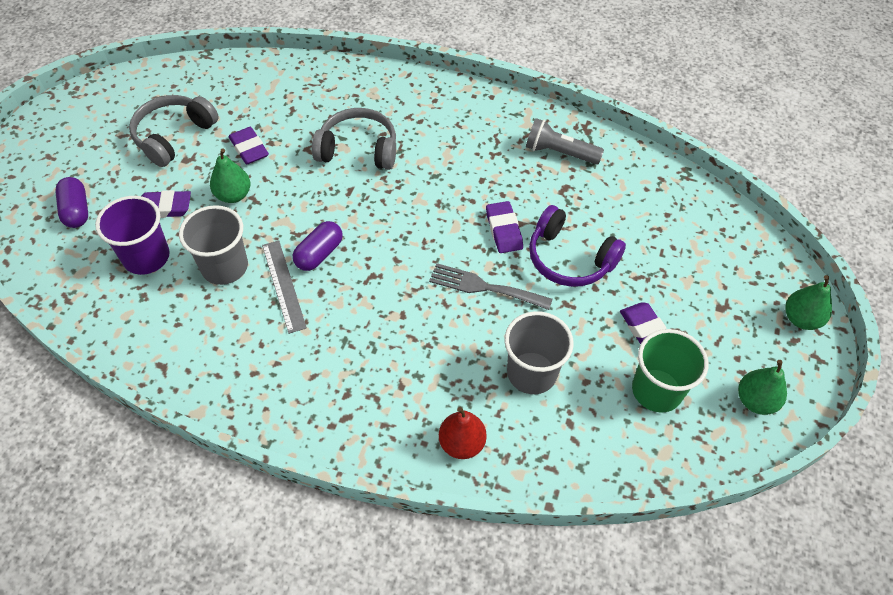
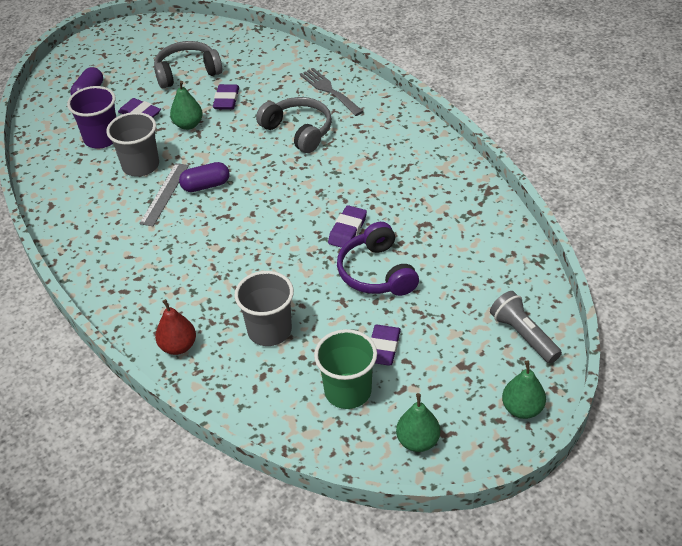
camera: 40 degrees right, 10 degrees down
(484, 287) = (294, 260): grey fork -> grey fork (329, 90)
(559, 152) = (447, 197): grey flashlight -> grey flashlight (523, 335)

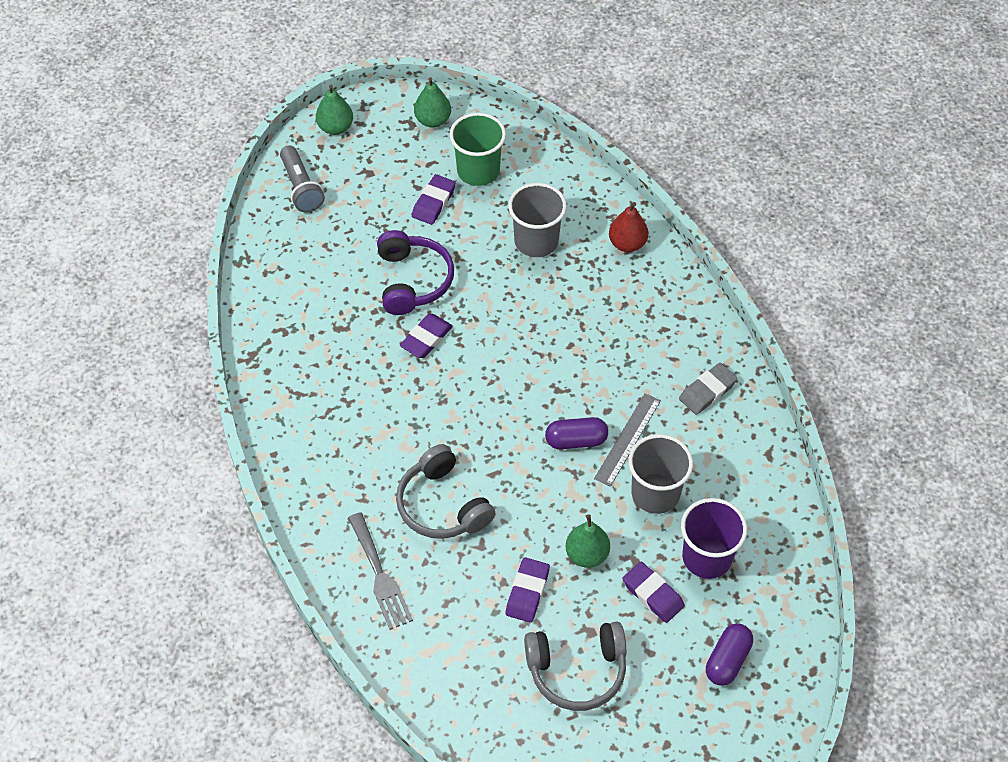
camera: 170 degrees left, 10 degrees up
(99, 238) = (707, 391): none -> grey eraser

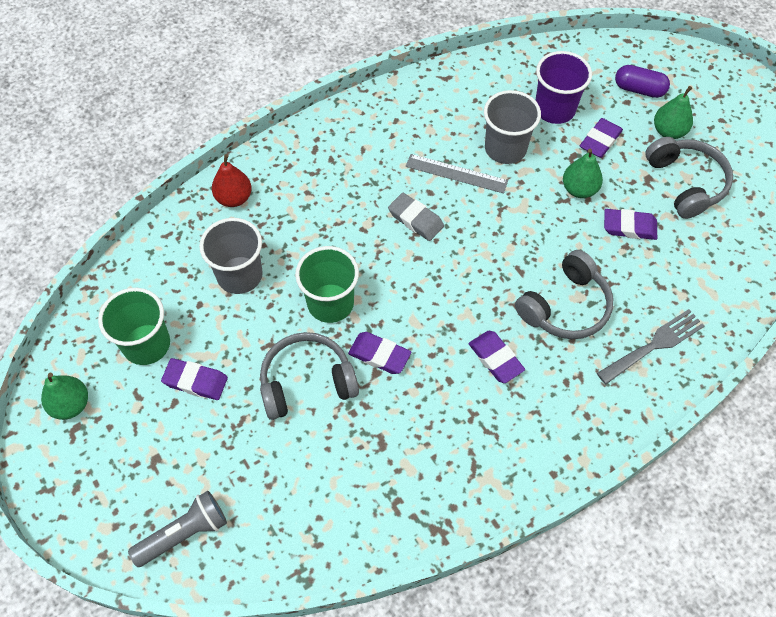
camera: 100 degrees left, 5 degrees up
(335, 128) = (84, 514): green pear -> green pear (668, 131)
(399, 431) = (495, 358): none -> purple eraser
(413, 281) = (307, 382): purple headphones -> grey headphones
(490, 308) = (330, 303): none -> green cup
(576, 440) = (468, 211): purple capsule -> none
(707, 391) = (393, 122): grey eraser -> grey eraser (415, 219)

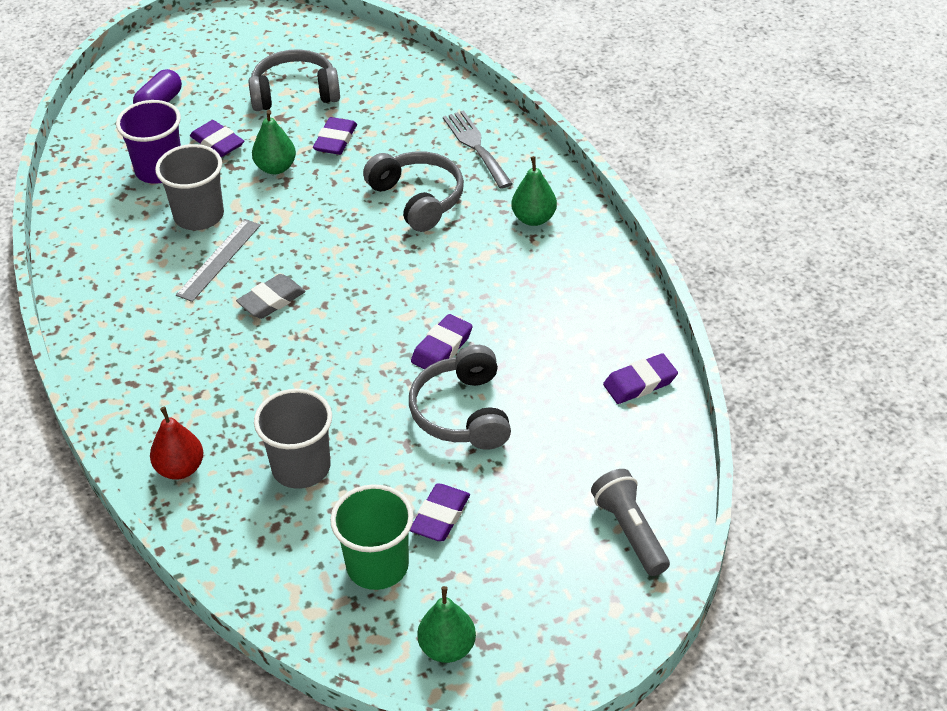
camera: 80 degrees left, 15 degrees down
(330, 303) = (364, 384): green cup -> none
(495, 358) = (466, 258): purple eraser -> purple eraser (640, 383)
(668, 131) = (225, 93): green pear -> green pear (534, 218)

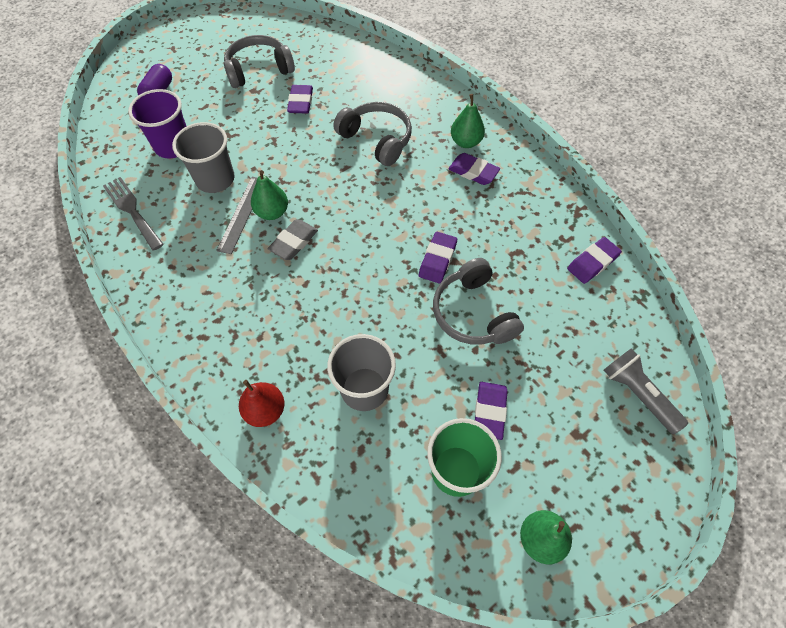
camera: 15 degrees left, 15 degrees up
(217, 143) = (212, 117): purple eraser -> purple eraser (473, 172)
(276, 168) = (263, 131): green pear -> green pear (272, 212)
(476, 146) = (404, 92): grey fork -> grey fork (132, 210)

